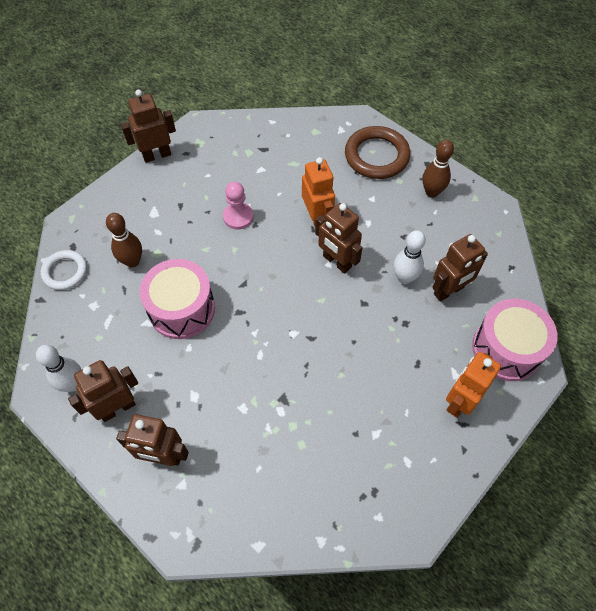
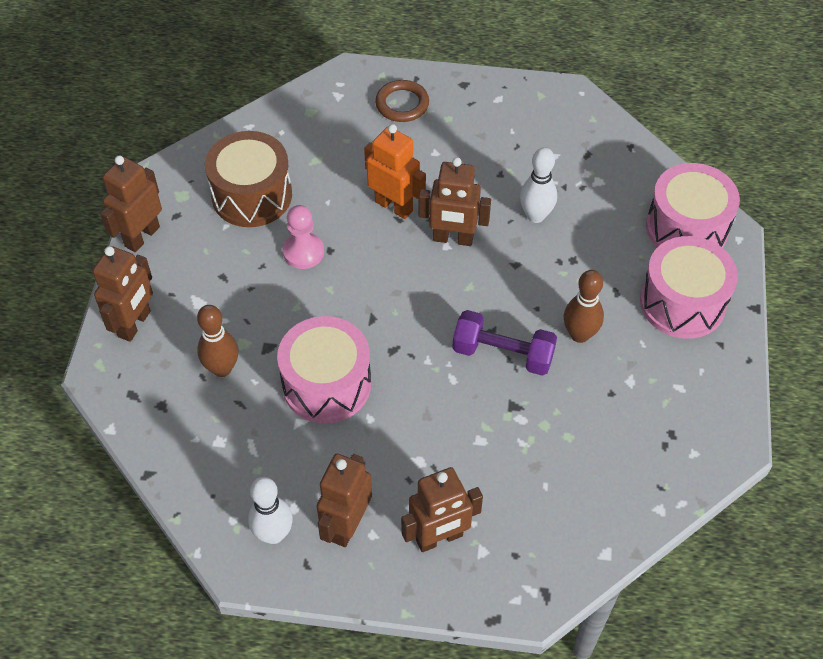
camera: 35 degrees left, 5 degrees down
(65, 272) = (149, 426): white ring -> none
(238, 164) = (252, 195): none -> brown drum
(305, 359) = (503, 354): none -> purple dumbbell
(376, 156) = (402, 104): brown ring -> brown ring, size x0.62
(432, 192) = (492, 112): brown bowling pin -> brown bowling pin (579, 334)
(449, 291) = (589, 204): brown robot -> brown robot (135, 324)
(459, 401) = (682, 302): orange robot -> pink drum

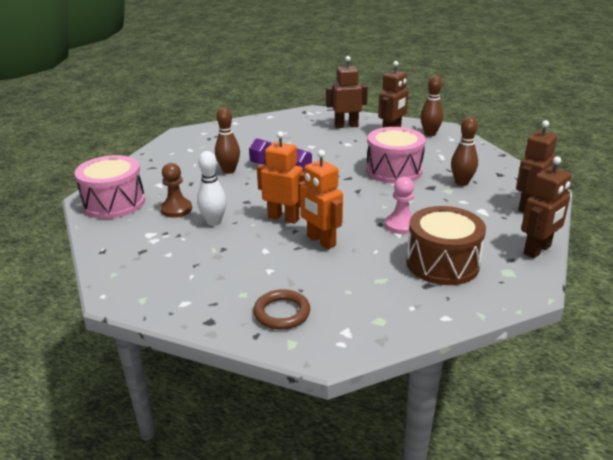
camera: 165 degrees left, 25 degrees down
(273, 534) = (430, 134): white bowling pin -> brown bowling pin
(453, 239) = (283, 218): brown robot -> orange robot
(597, 230) = (176, 209): none -> brown pawn
(682, 302) = (155, 174): pink drum -> none

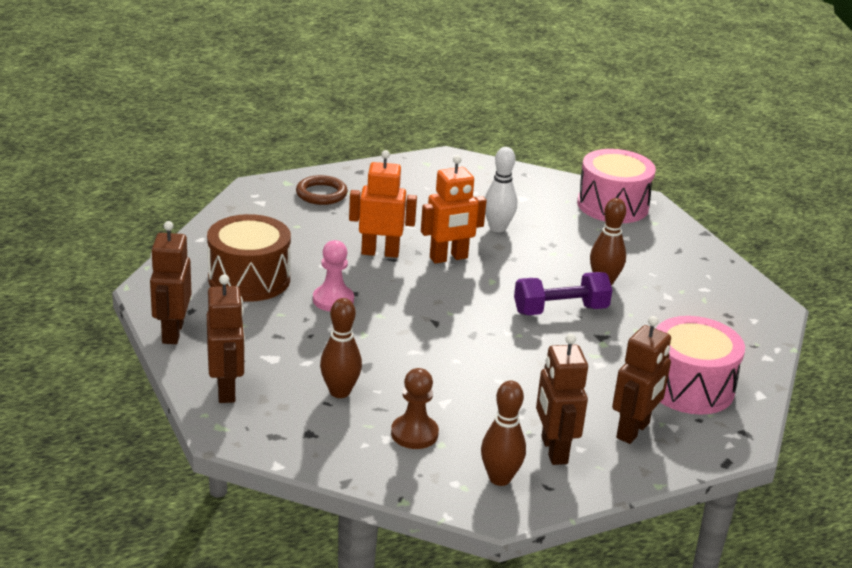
camera: 130 degrees right, 0 degrees up
(176, 209) = (552, 224): brown pawn -> brown pawn (414, 434)
(394, 170) = (441, 372): pink drum -> pink drum (689, 387)

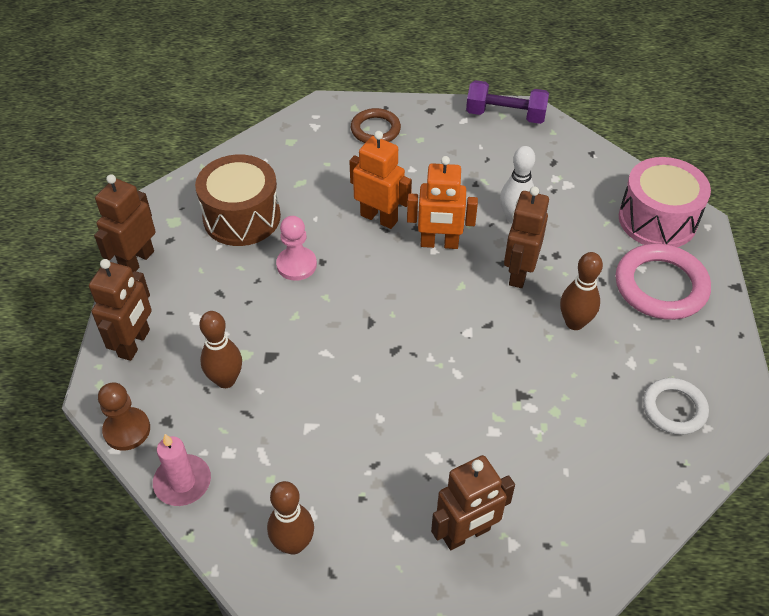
camera: 30 degrees right, 20 degrees up
(364, 469) = (182, 482): none -> pink candle
(414, 434) = (255, 456): brown pawn -> brown pawn (127, 430)
(553, 450) = (369, 528): brown robot -> brown robot (519, 273)
(560, 310) = (503, 346): purple dumbbell -> purple dumbbell (505, 115)
(650, 245) = (660, 286): none -> pink ring
(689, 387) = (567, 497): pink drum -> none
(721, 315) = (674, 409): none -> white ring

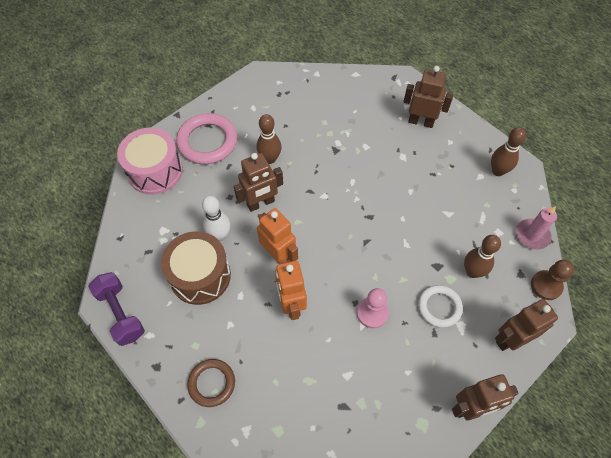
camera: 135 degrees left, 10 degrees up
(242, 217) = (373, 384): brown drum -> brown drum (200, 276)
(674, 409) = (281, 96): white ring -> white ring (439, 307)

